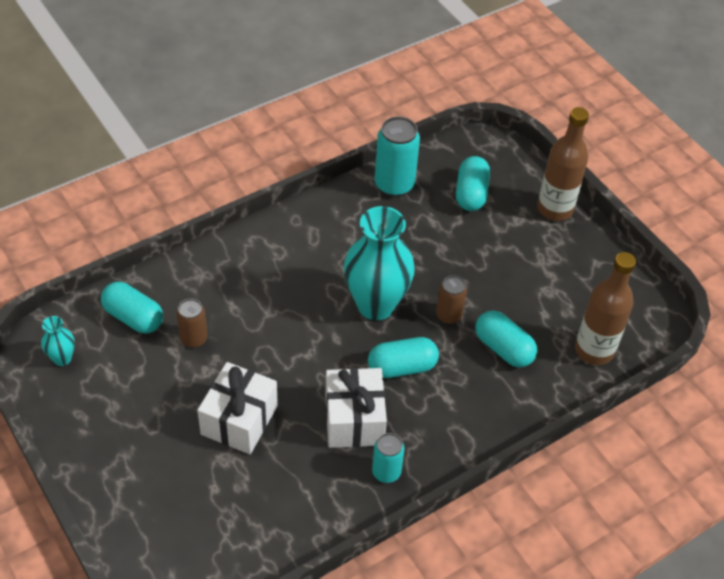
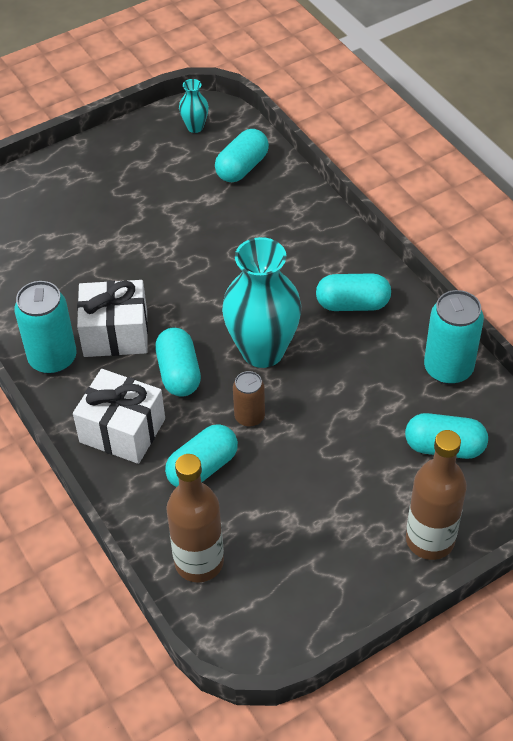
camera: 95 degrees right, 0 degrees up
(194, 339) = (216, 210): brown can -> none
(239, 420) = (121, 248): white gift -> white gift (122, 430)
(322, 240) = (352, 304): none -> turquoise capsule
(386, 472) = (53, 359): turquoise can -> turquoise can, size x1.67

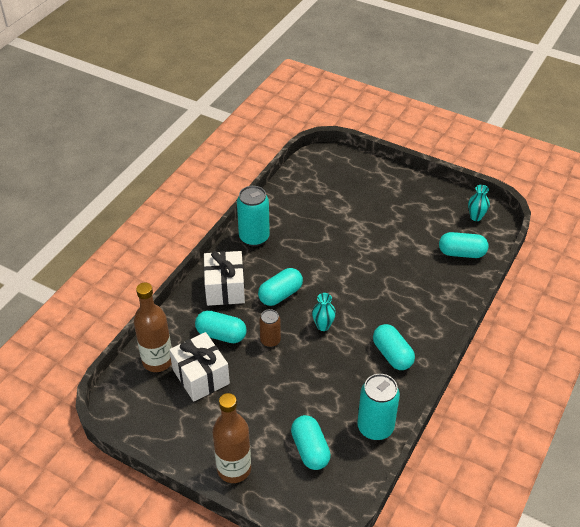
camera: 60 degrees right, 5 degrees down
(115, 333) = (289, 255): white gift -> white gift (201, 376)
(262, 351) = (323, 326): turquoise vase -> turquoise vase, size x0.45

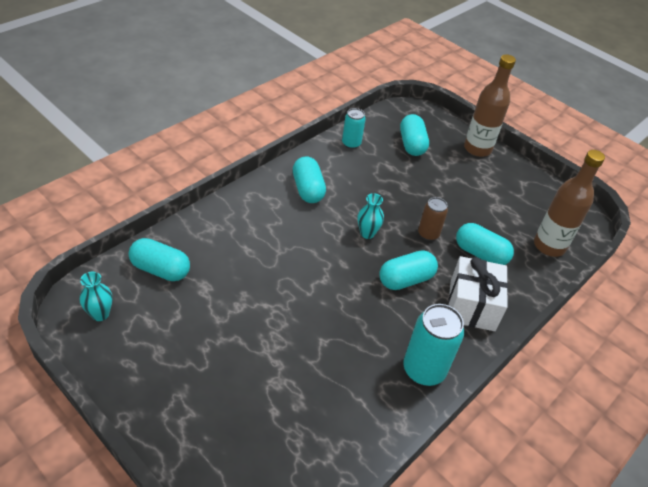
camera: 170 degrees left, 0 degrees up
(201, 376) = (504, 220): white gift -> none
(375, 427) = (351, 144): turquoise can -> turquoise can, size x0.60

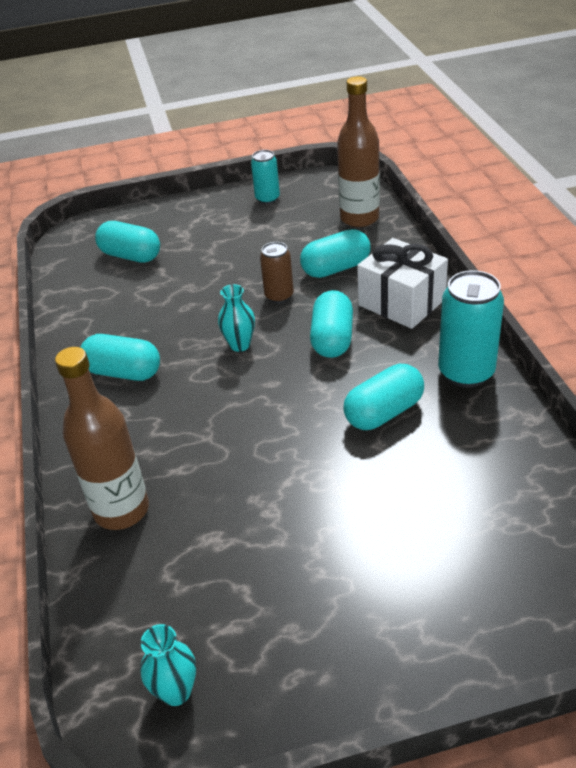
camera: 50 degrees left, 5 degrees down
(160, 269) = (143, 583): turquoise capsule -> turquoise capsule (384, 412)
(351, 144) = (81, 305): turquoise can -> turquoise can (267, 199)
(477, 149) = (184, 211): brown bottle -> brown bottle (121, 510)

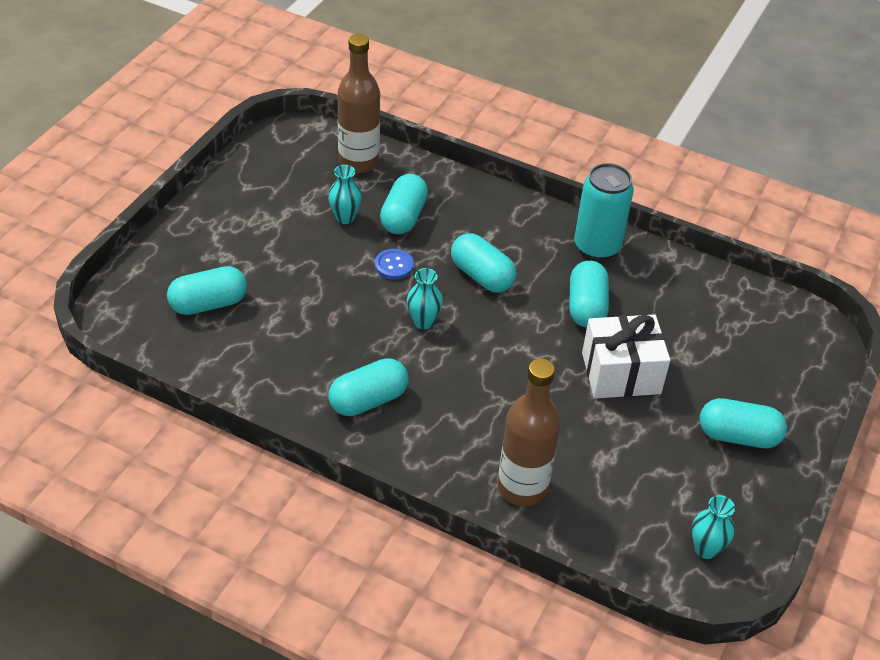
camera: 55 degrees left, 5 degrees up
(267, 199) = (251, 182): turquoise can -> none
(279, 296) = (394, 265): brown can -> blue button
(294, 248) = (345, 217): none -> turquoise vase
(361, 620) = (738, 436): none -> turquoise capsule
(401, 302) = (489, 218): white gift -> white gift (621, 373)

